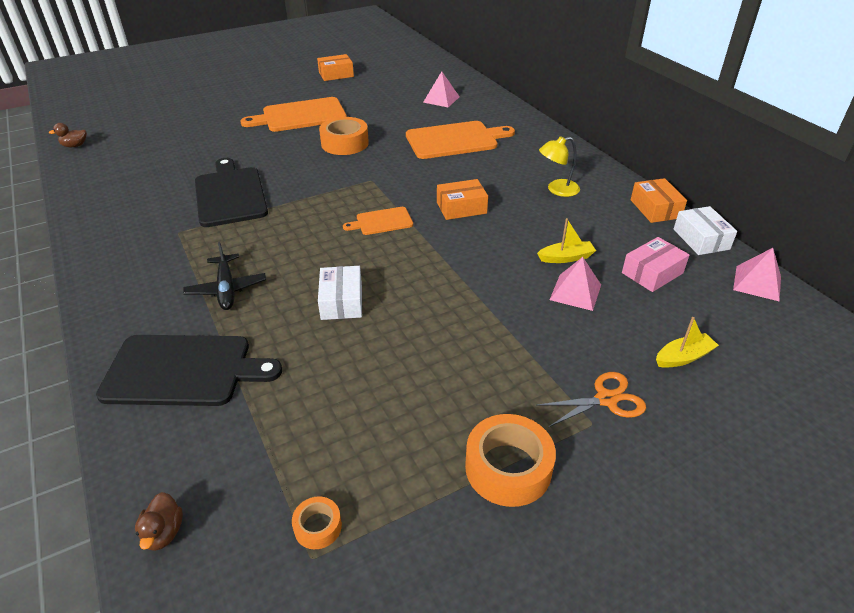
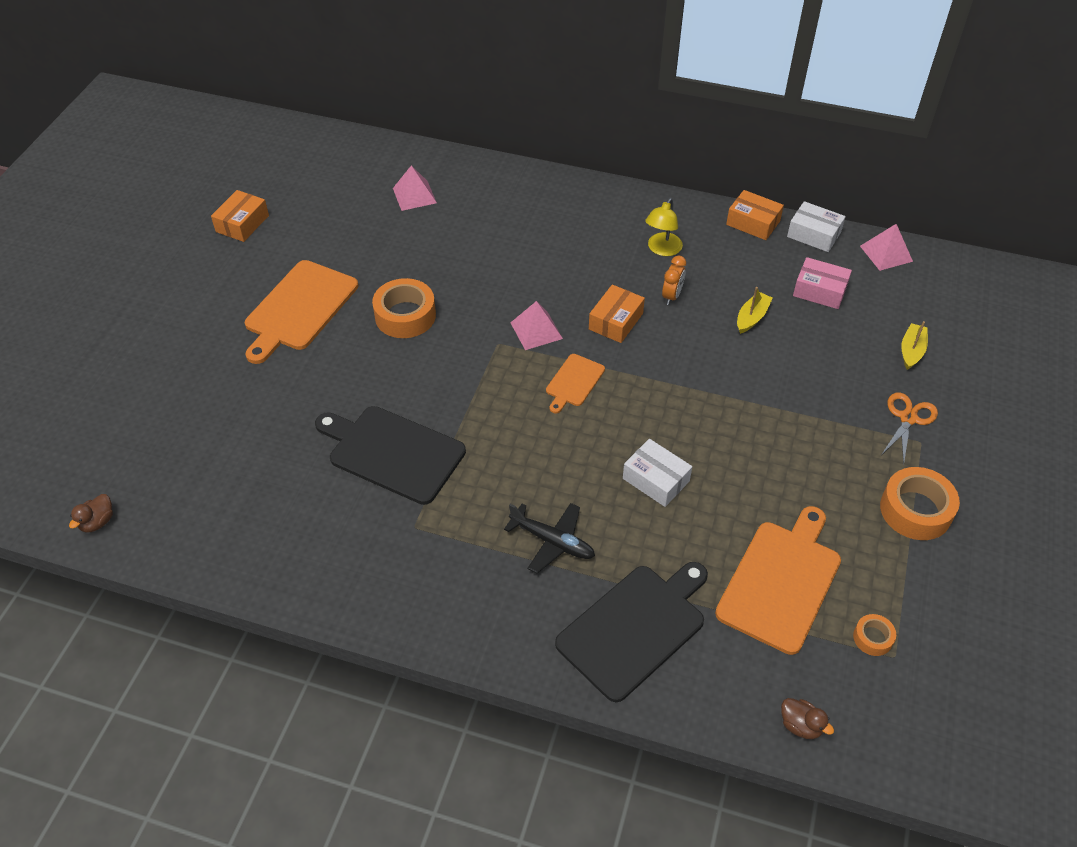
camera: 45 degrees left, 10 degrees up
(455, 140) = (503, 244): orange cutting board -> orange cutting board (781, 581)
(523, 215) = (671, 296): none -> orange clock
(575, 292) = (794, 345): pink pyramid -> pink pyramid (536, 330)
(652, 273) = (820, 291): pink box -> pink box turned 75 degrees counterclockwise

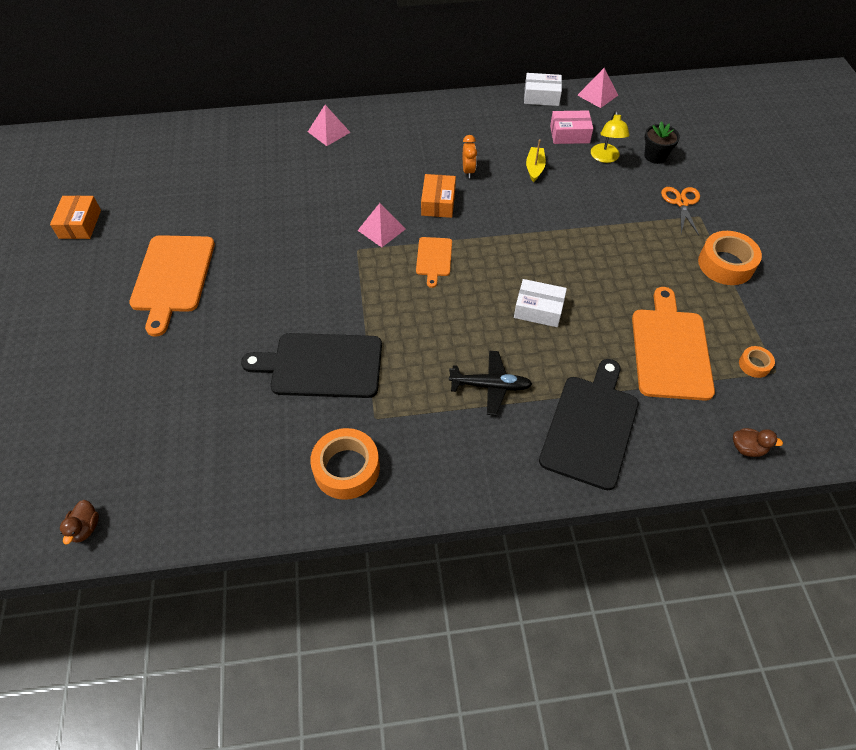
camera: 25 degrees left, 5 degrees up
(405, 316) = (268, 253): orange tape -> orange tape (346, 468)
(414, 195) = (220, 157): pink pyramid -> pink pyramid (329, 132)
(662, 249) = (440, 139): yellow lamp -> yellow lamp (605, 158)
(753, 223) = (494, 101): orange box -> none
(911, 351) = (655, 156): yellow boat -> black flower pot

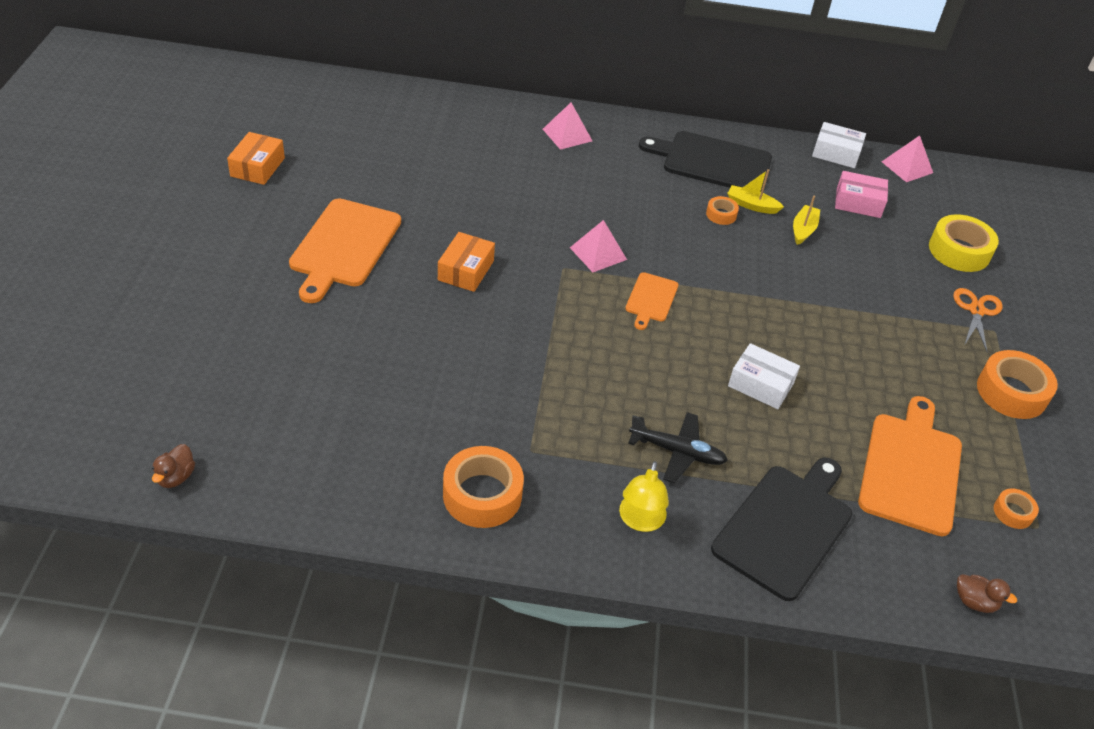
camera: 10 degrees right, 10 degrees down
(321, 365) = (485, 380): black cutting board -> black cutting board (712, 162)
(438, 203) = (674, 240): orange box -> orange box (465, 270)
(468, 171) = (721, 214): orange clock -> orange tape
(489, 157) = (751, 205): none -> yellow boat
(605, 158) = (895, 239): yellow lamp -> yellow lamp (640, 521)
(655, 156) = (959, 251): black flower pot -> yellow tape

